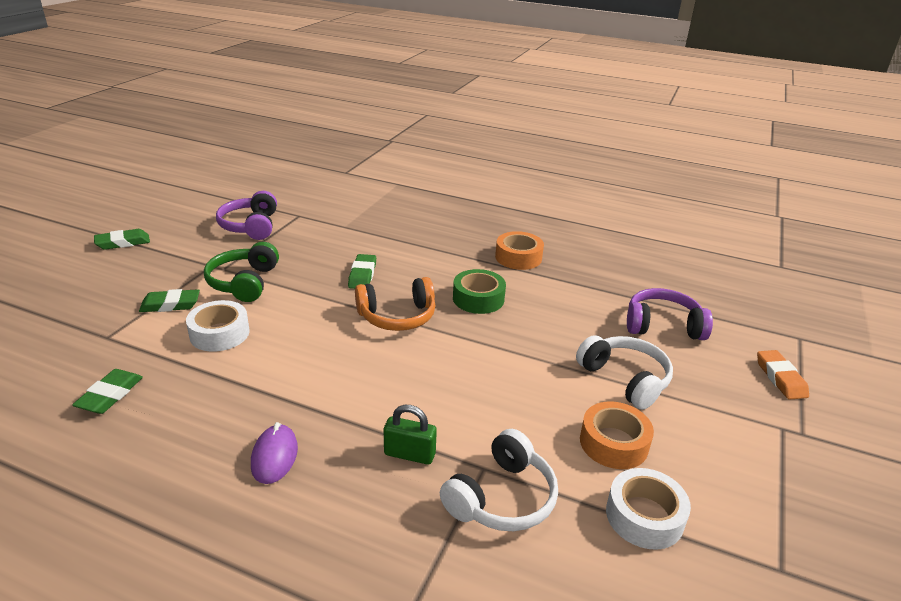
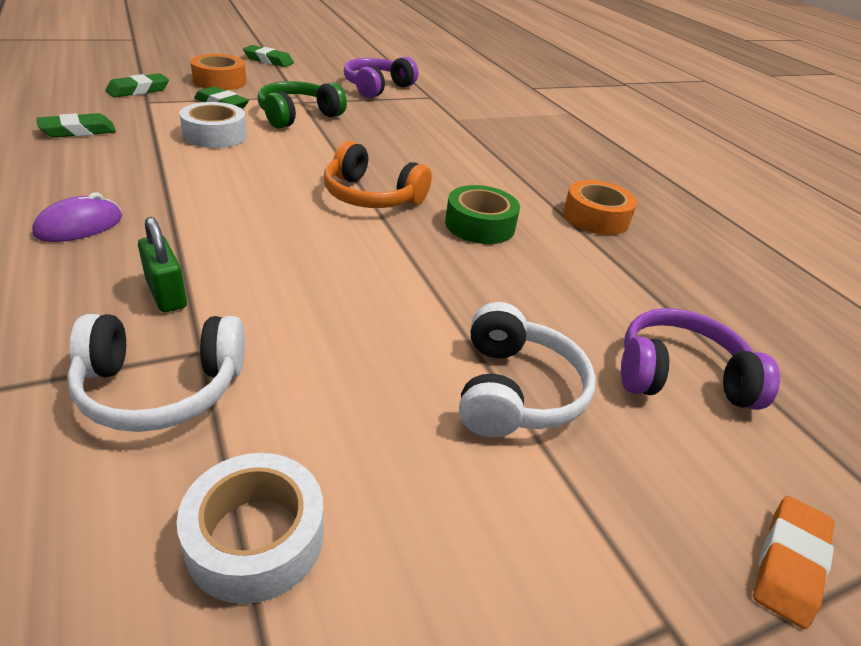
camera: 40 degrees right, 5 degrees up
(362, 275) = (402, 155): green eraser -> green eraser (138, 90)
(613, 443) = (373, 437): orange tape -> orange tape (220, 81)
(663, 325) = (680, 376): purple headphones -> purple headphones turned 45 degrees counterclockwise

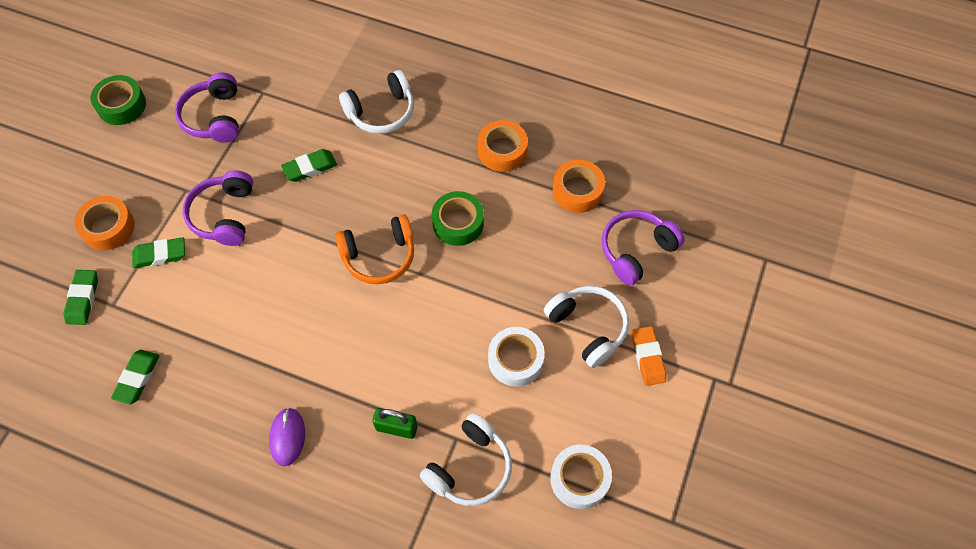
camera: 40 degrees left, 25 degrees up
(215, 135) = (215, 292): white tape -> white tape (515, 360)
(268, 60) = (87, 158): green eraser -> green eraser (310, 168)
(298, 116) = (224, 215): green headphones -> purple headphones
(330, 59) = (121, 105): none -> green tape
(508, 145) = (381, 112): none -> white headphones
(652, 285) = (577, 191): none -> orange tape
(789, 564) = (731, 316): orange eraser -> orange eraser (647, 357)

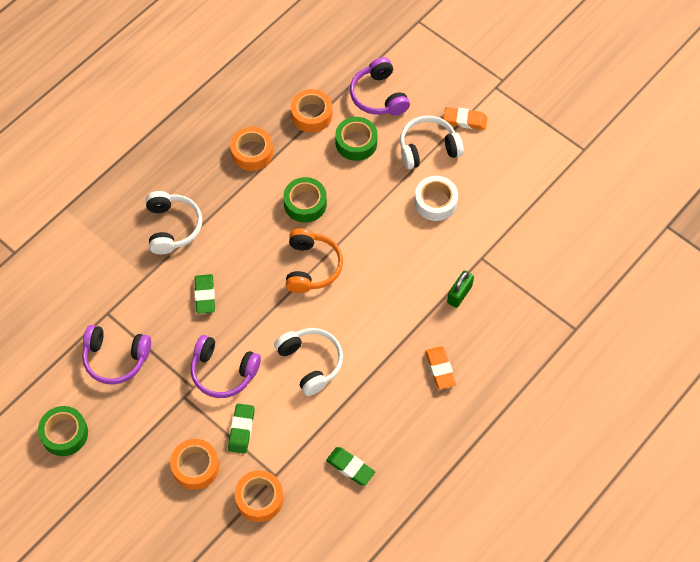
camera: 70 degrees left, 0 degrees up
(83, 299) = (259, 498): green eraser -> orange tape
(287, 437) = (440, 369): purple mouse -> orange eraser
(470, 468) = (506, 256): white headphones -> white headphones (311, 362)
(561, 248) = (356, 142): none -> green tape
(579, 479) = (537, 192): white tape -> none

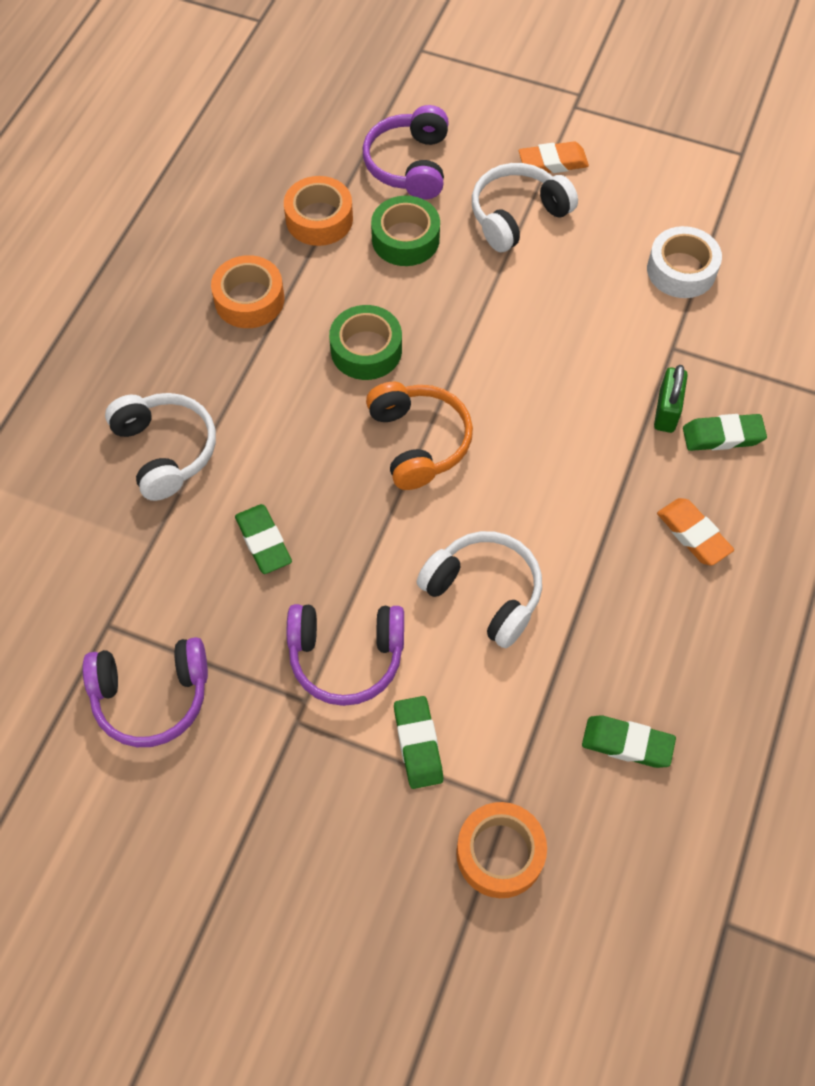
camera: 20 degrees left, 0 degrees up
(64, 433) = (108, 861): green tape -> none
(195, 466) = (366, 837): orange tape -> none
(378, 96) = (409, 165): purple headphones -> purple headphones turned 45 degrees clockwise
(435, 202) = (565, 288): white tape -> white tape (681, 270)
(484, 319) = (722, 436): none -> green eraser

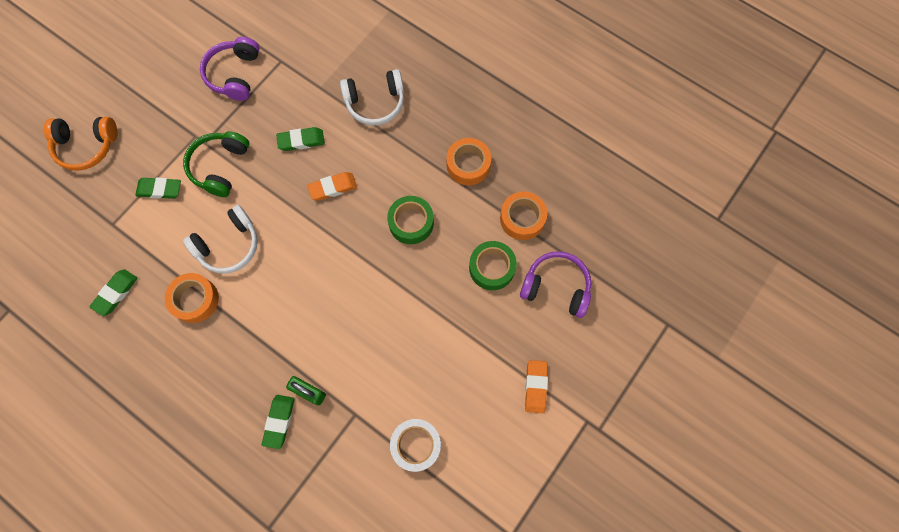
camera: 105 degrees right, 10 degrees up
(346, 657) = (220, 167): purple headphones -> green headphones
(419, 441) = (337, 236): orange headphones -> orange headphones (86, 146)
(500, 853) = (90, 213): orange tape -> orange tape (195, 300)
(517, 216) = (493, 346): white headphones -> none
(693, 534) = (220, 376): orange eraser -> orange eraser (333, 188)

